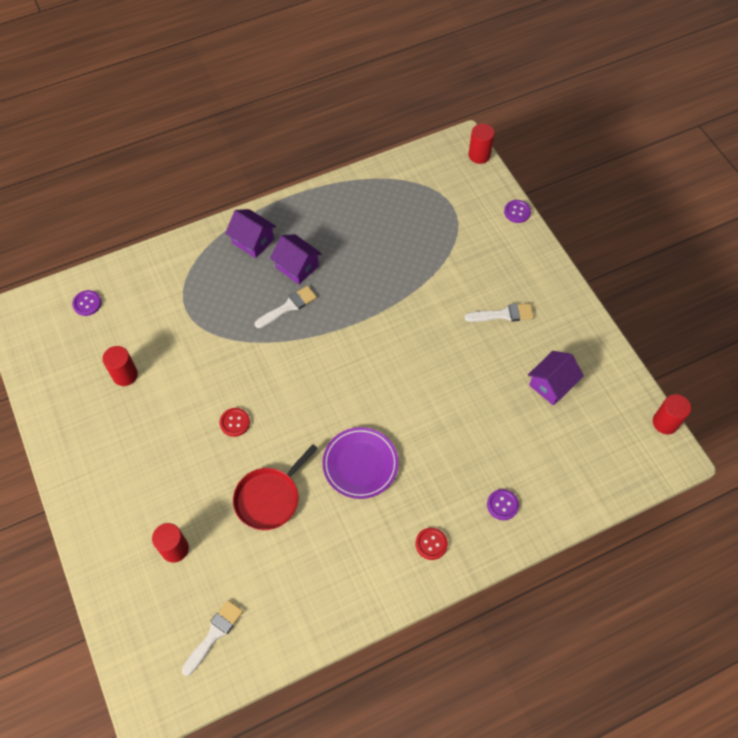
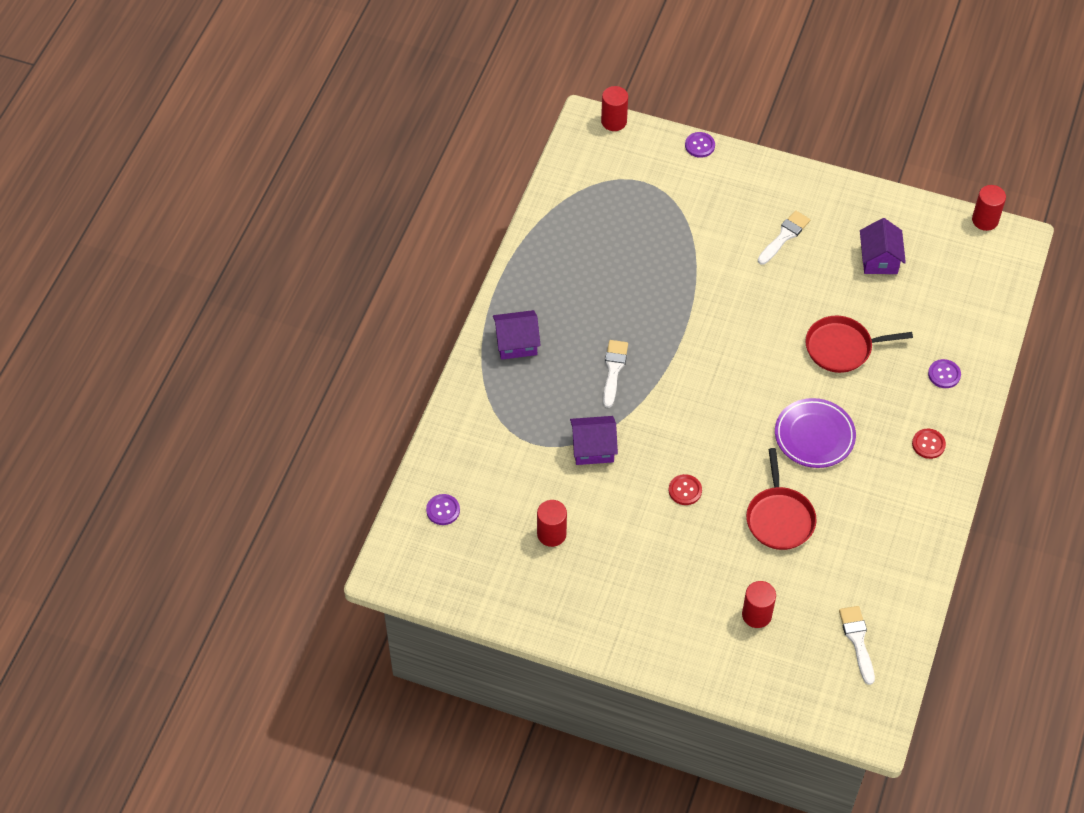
camera: 45 degrees left, 5 degrees down
(297, 267) = (580, 333): purple house -> purple house (593, 448)
(452, 422) = (842, 348): none -> red pan

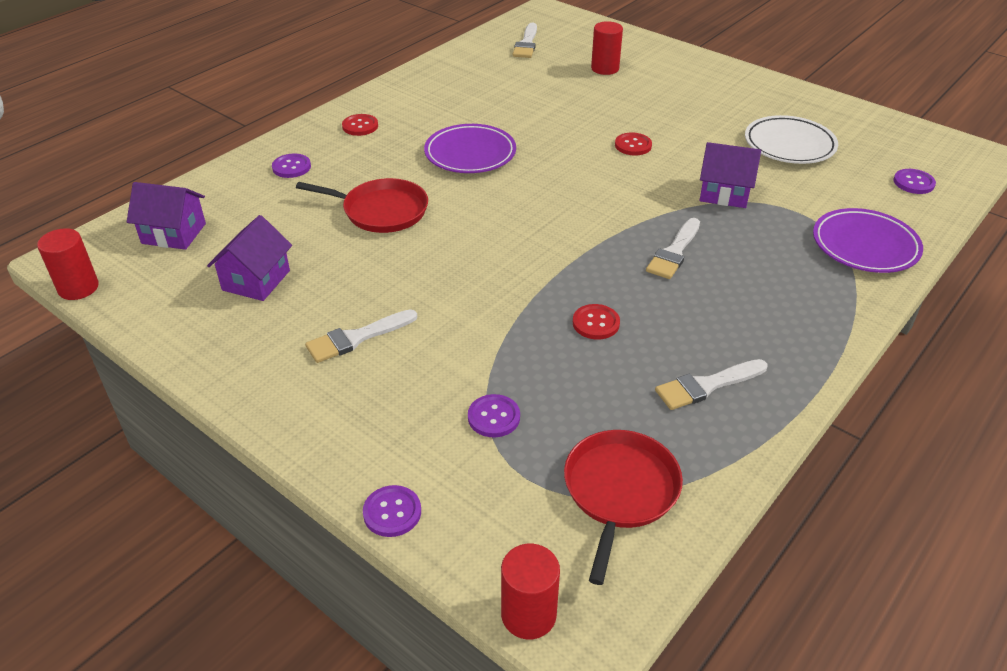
camera: 160 degrees left, 15 degrees down
(478, 418) = (865, 246): none -> purple plate
(516, 343) = (802, 307): purple house -> purple house (174, 233)
(551, 534) = (789, 145): red cylinder -> white plate
(564, 264) = (706, 386): none -> white brush
(645, 290) = (596, 323): none -> red button
(676, 209) = (494, 417): none -> purple button
(779, 518) = (546, 112): red pan -> red pan (619, 491)

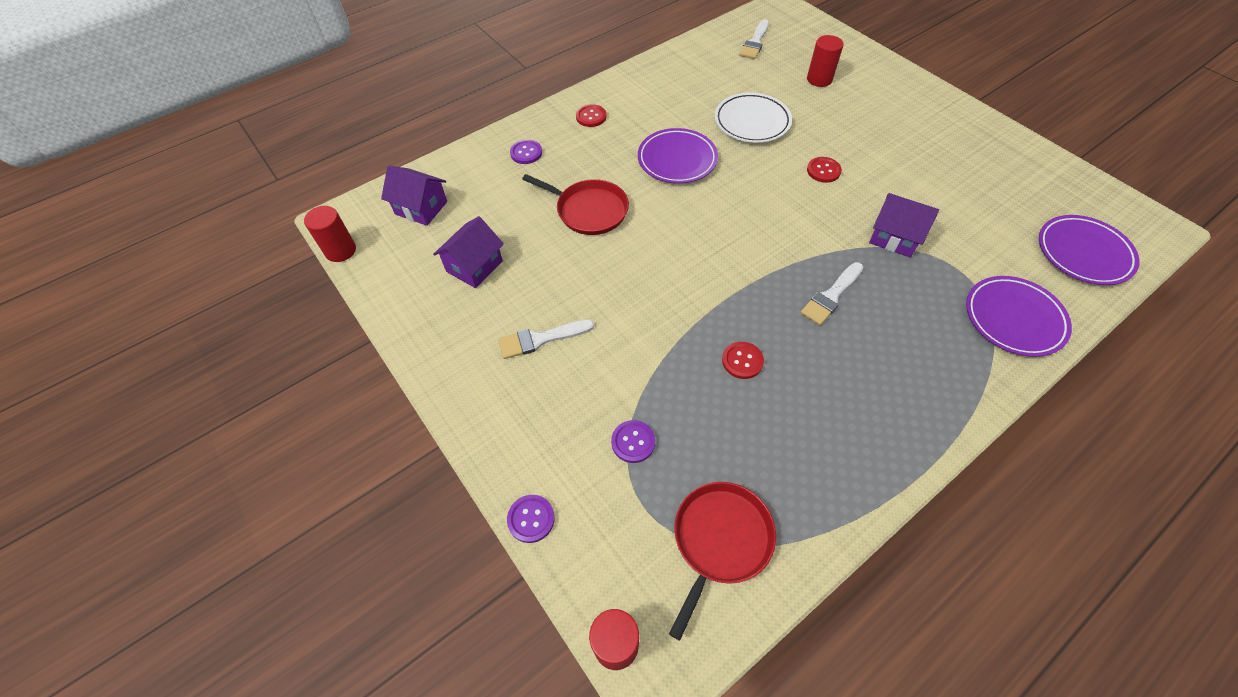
camera: 15 degrees right, 15 degrees up
(706, 386) = (823, 446): white brush -> none
(789, 145) = (971, 191): white plate -> white plate (752, 122)
(913, 183) = (1083, 253): purple button -> purple plate

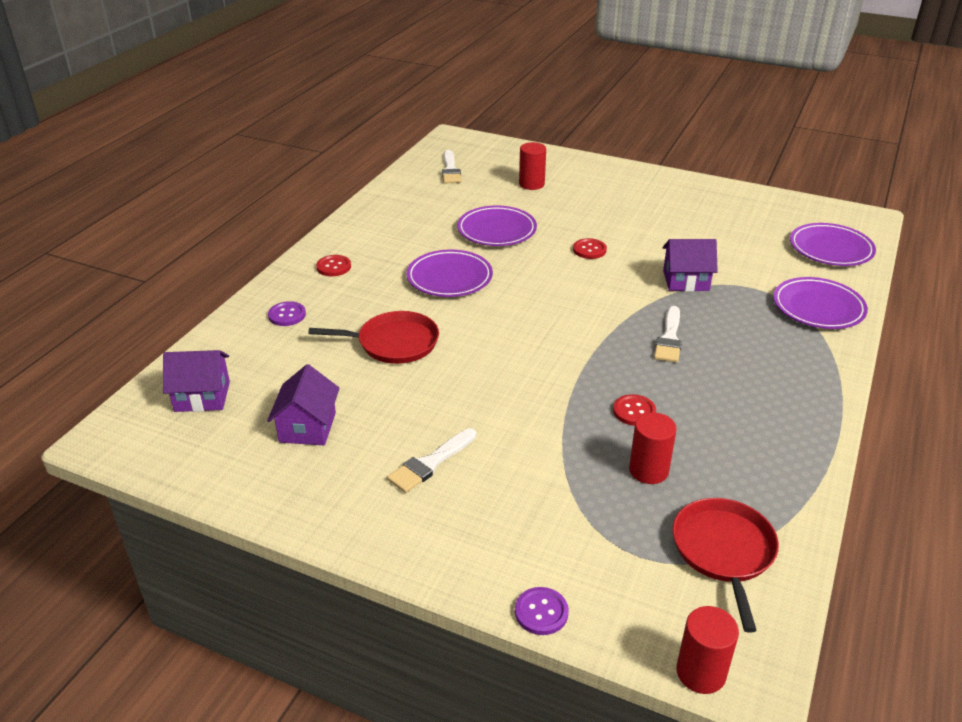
camera: 30 degrees left, 20 degrees down
(340, 250) = (131, 465): red cylinder -> red cylinder (648, 470)
(633, 442) = (588, 510): purple button -> none
(752, 122) = (496, 230): white plate -> purple plate

